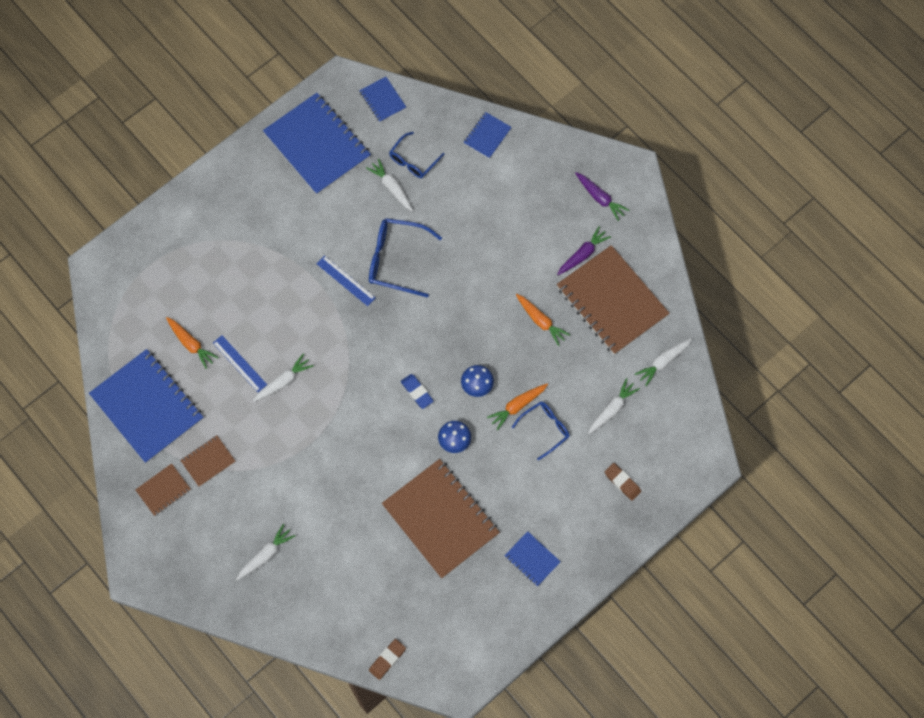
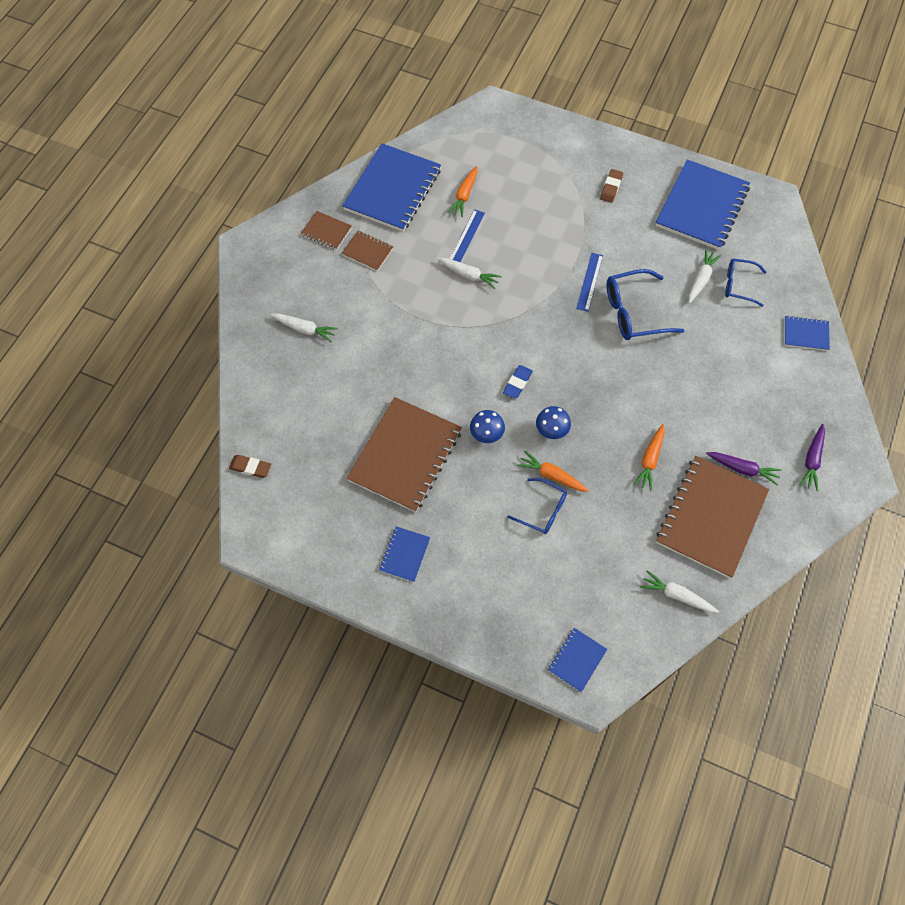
camera: 65 degrees right, 5 degrees down
(382, 100) = (779, 236): blue notebook -> blue notebook (577, 660)
(396, 260) = (634, 312): blue glasses -> blue glasses turned 90 degrees counterclockwise
(612, 409) = (598, 565): white carrot -> none
(622, 482) = (526, 608): brown eraser -> brown eraser (611, 188)

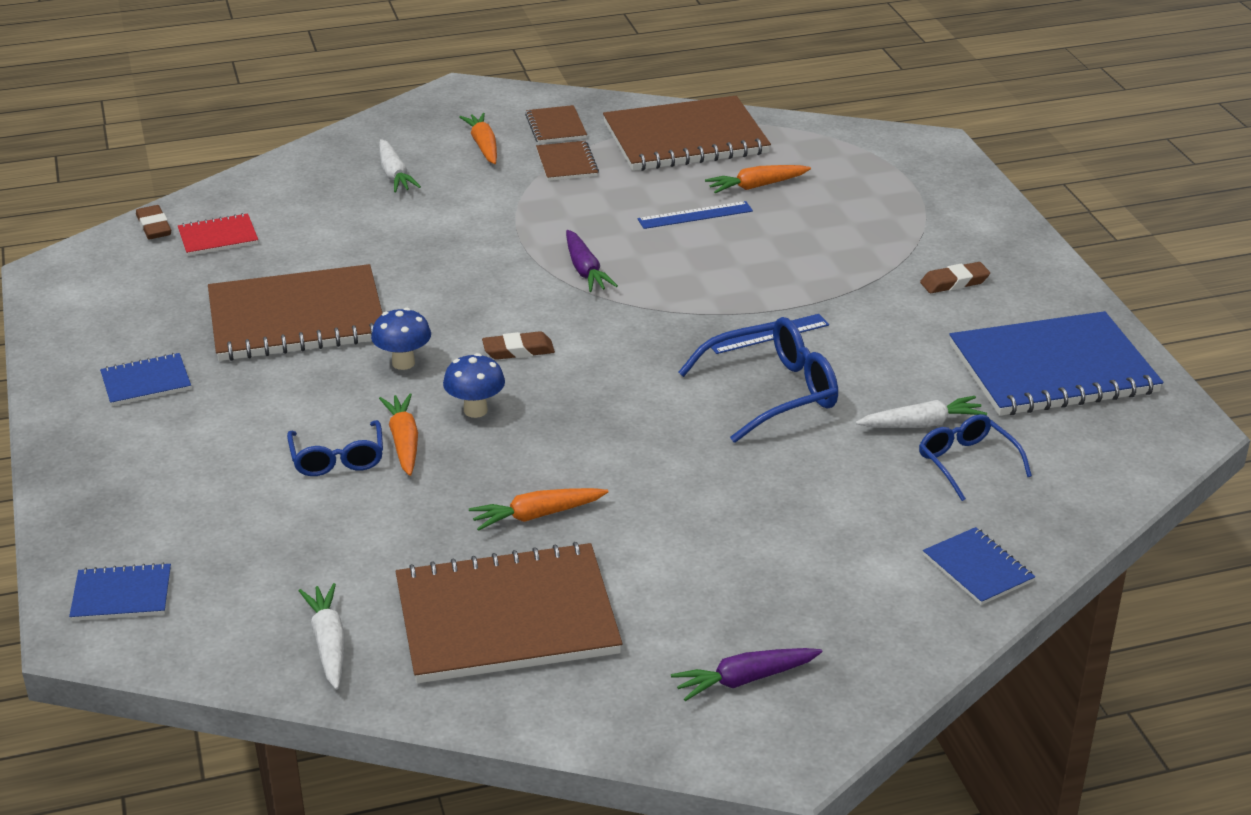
camera: 50 degrees right, 30 degrees down
(291, 444) = (218, 237): none -> red notebook
(314, 273) = (483, 146): none -> orange carrot
(392, 189) = (685, 138): blue notebook -> brown notebook
(468, 275) = (637, 242): white carrot -> none
(517, 383) = (518, 350): blue eraser -> brown eraser
(634, 312) = (772, 392): blue glasses -> blue glasses turned 120 degrees clockwise
(742, 469) = (634, 612): purple carrot -> purple carrot (585, 270)

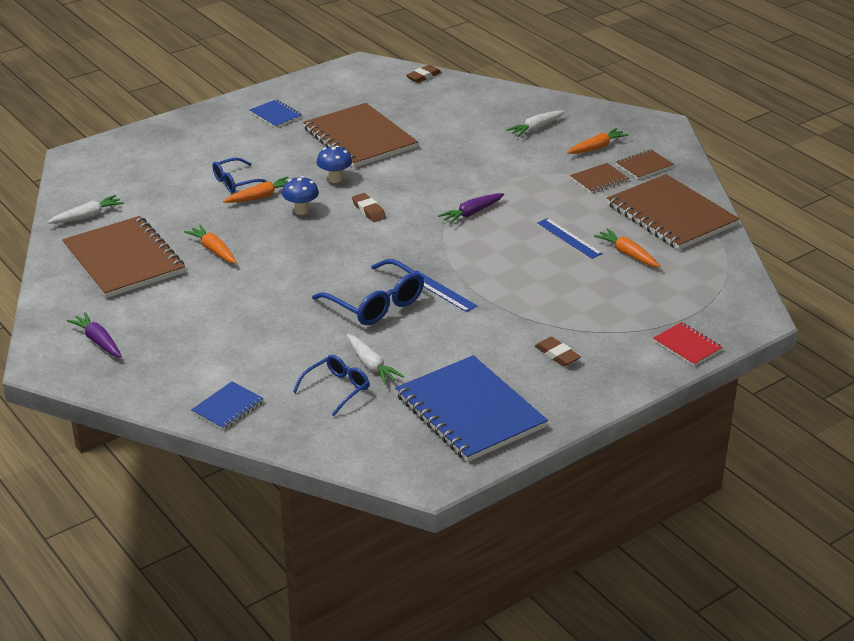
camera: 70 degrees right, 0 degrees up
(122, 595) = (104, 156): blue notebook -> none
(218, 237) = (426, 96): red notebook -> red notebook (687, 346)

